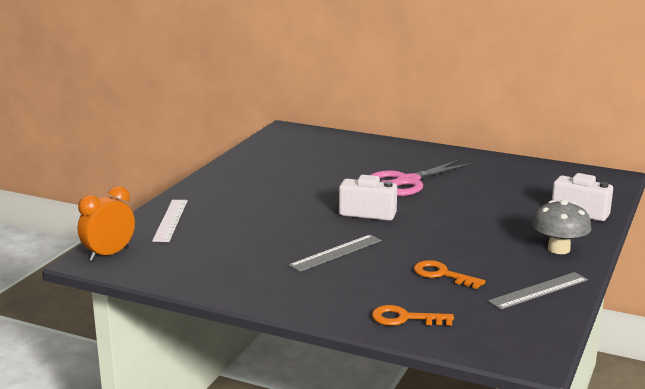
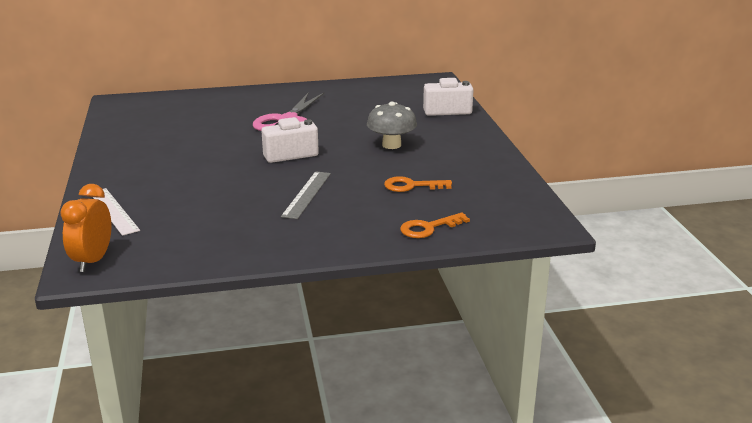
camera: 35 degrees left, 5 degrees up
(539, 291) = (493, 176): grey ruler -> none
(558, 249) = (467, 142): grey mushroom -> grey mushroom (391, 145)

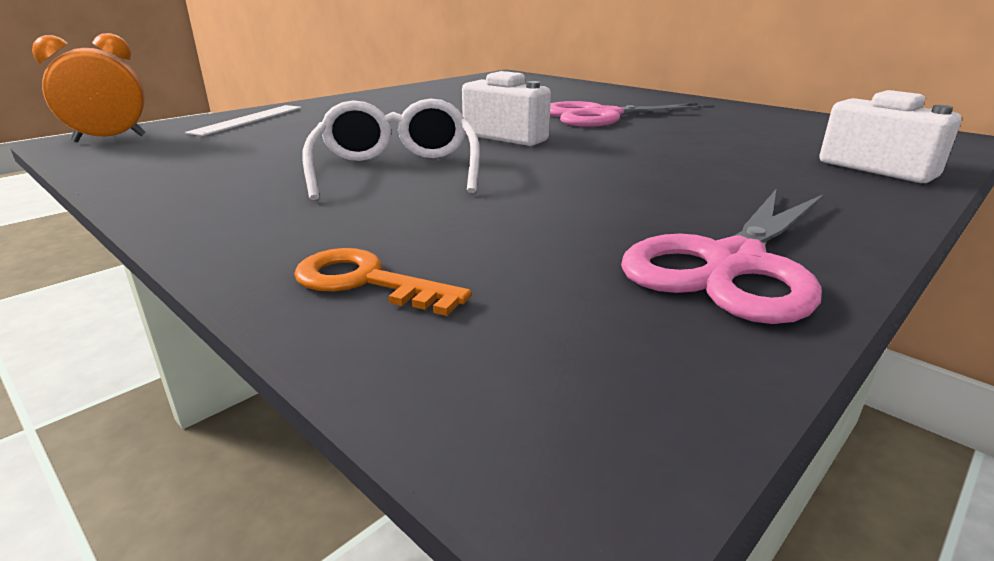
camera: 55 degrees right, 0 degrees up
(306, 194) = (396, 170): grey ruler -> white glasses
(391, 145) = (660, 170): grey mushroom -> none
(412, 186) = (536, 219): orange key -> none
(486, 172) = (733, 264): none -> pink scissors

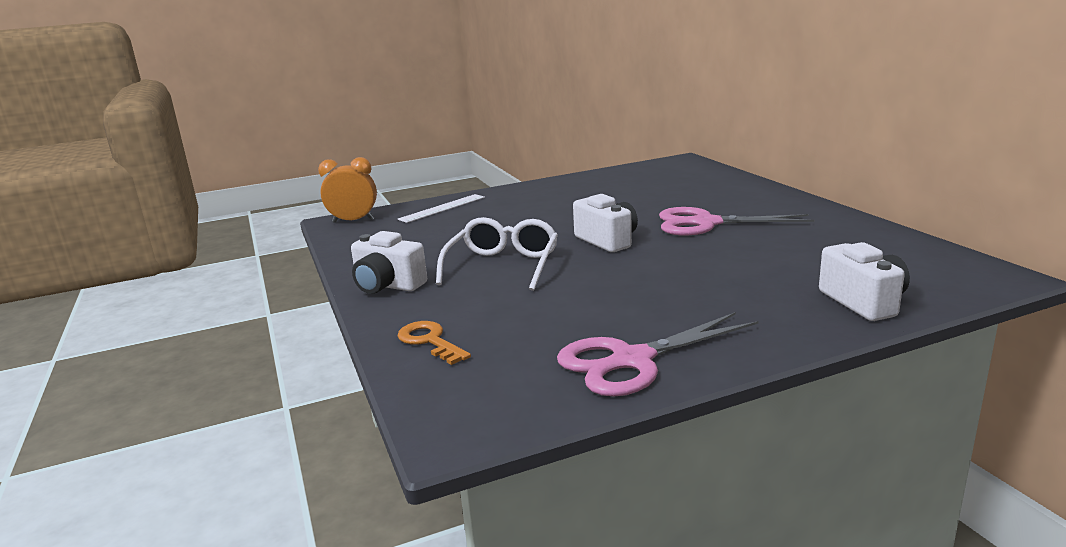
camera: 25 degrees right, 5 degrees down
(220, 209) = (387, 285): none -> white camera

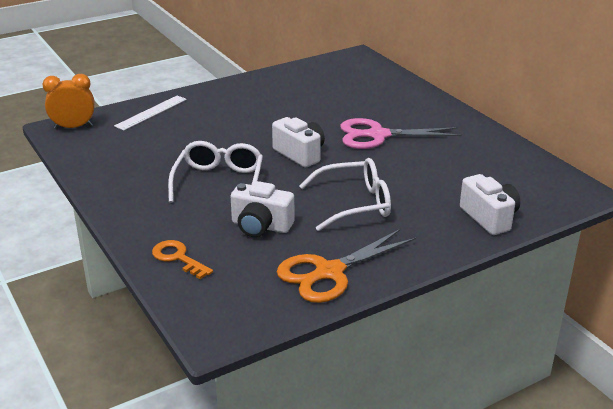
camera: 10 degrees left, 10 degrees up
(387, 285) = (128, 203): white camera -> white camera (261, 226)
(632, 361) = (329, 272): pink scissors -> orange scissors
(673, 287) = (355, 204): none -> white glasses

